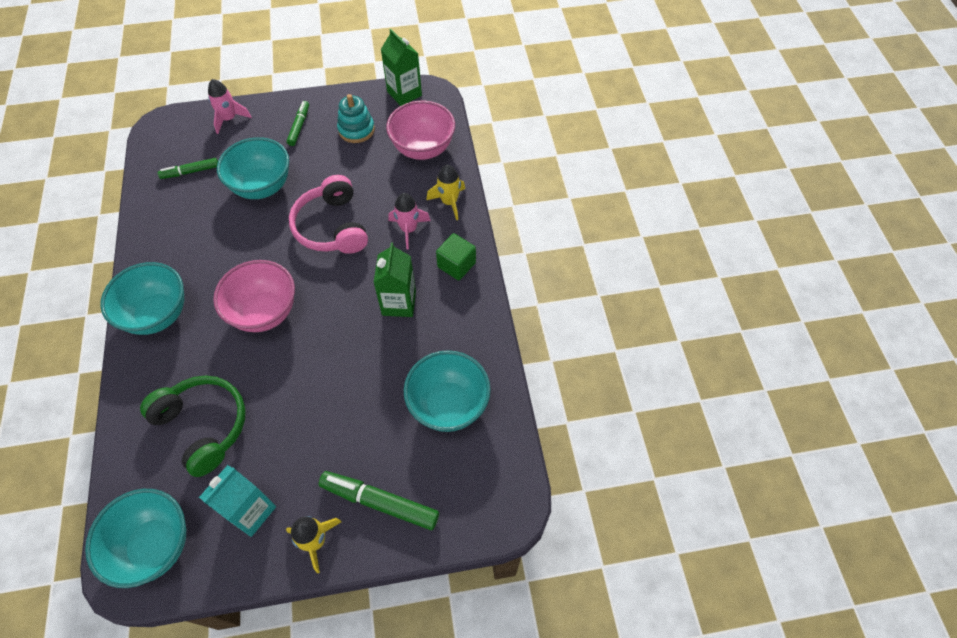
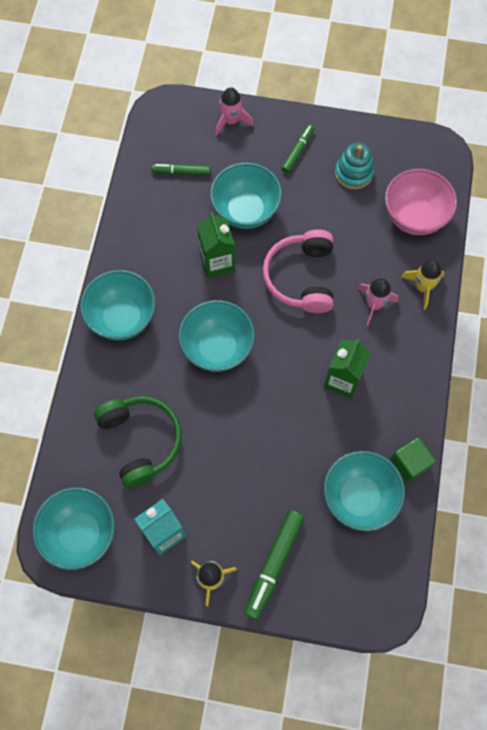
camera: 20 degrees right, 10 degrees up
(264, 312) = (217, 348): pink bowl -> turquoise bowl
(380, 502) = (274, 564): green marker -> green marker turned 105 degrees counterclockwise
(404, 93) = (414, 144): green carton -> green carton (217, 262)
(456, 265) = (409, 358): green cube -> green cube (410, 463)

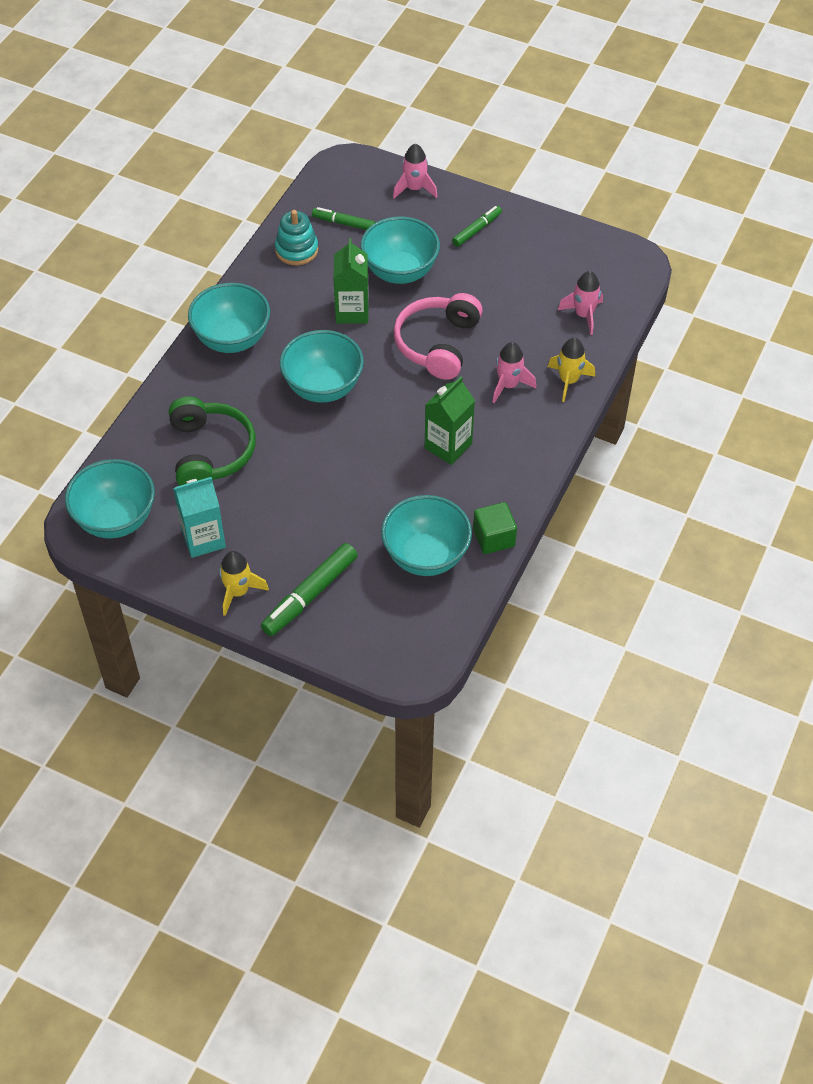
camera: 15 degrees right, 15 degrees down
(353, 173) = (531, 262): turquoise stacking toy -> turquoise stacking toy (296, 250)
(414, 217) = (583, 315): pink bowl -> pink rocket

